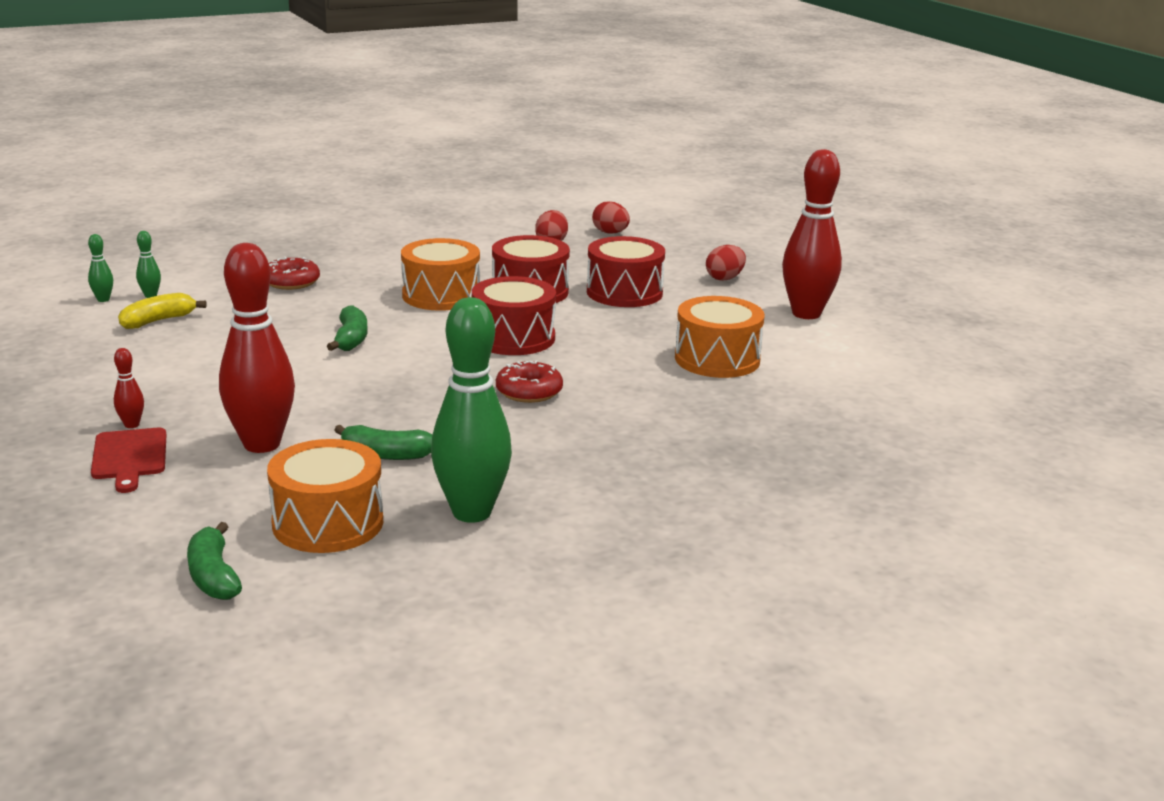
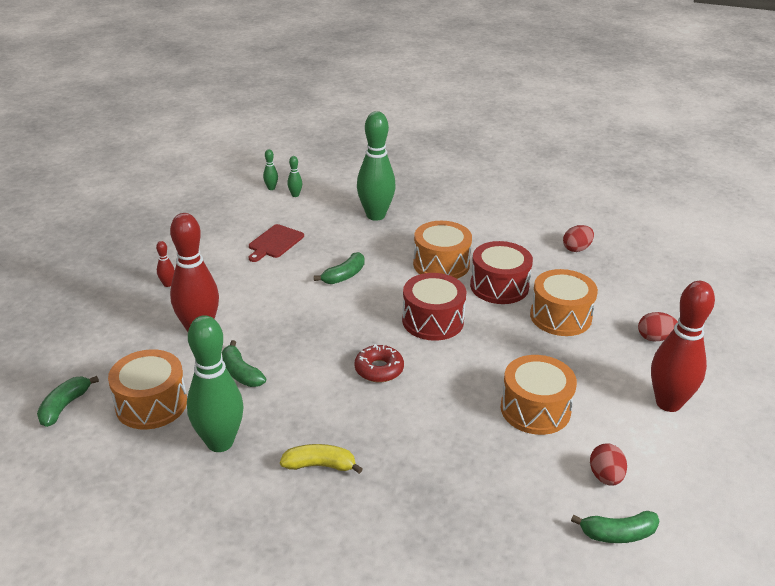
camera: 45 degrees right, 10 degrees up
(129, 457) = (138, 305): red cutting board -> red cutting board (275, 242)
(158, 321) = (274, 215): yellow banana -> yellow banana (320, 465)
(291, 282) = (375, 215): red donut -> green bowling pin
(610, 233) = (631, 257): red egg -> red egg (605, 477)
(624, 292) = (560, 316): red drum -> orange drum
(910, 403) = (618, 534): none -> green banana

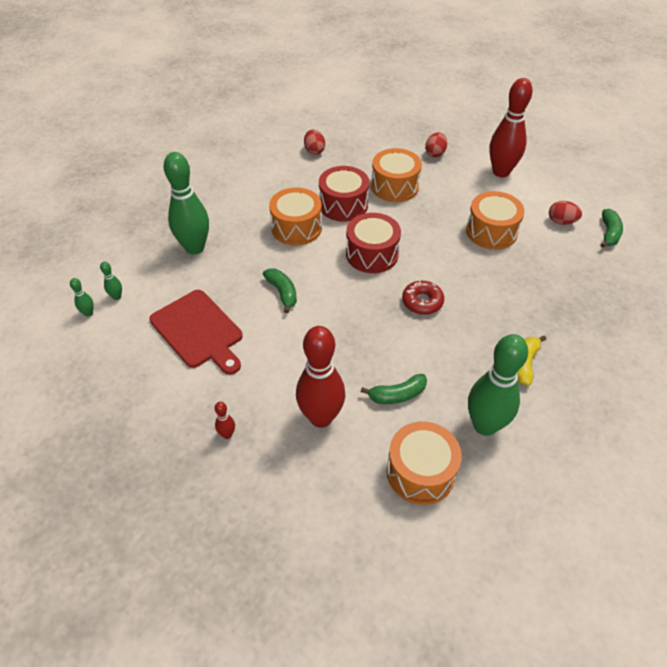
camera: 70 degrees left, 15 degrees up
(64, 406) = (402, 551): green banana -> none
(275, 242) = (198, 331): red cutting board -> red cutting board, size x1.60

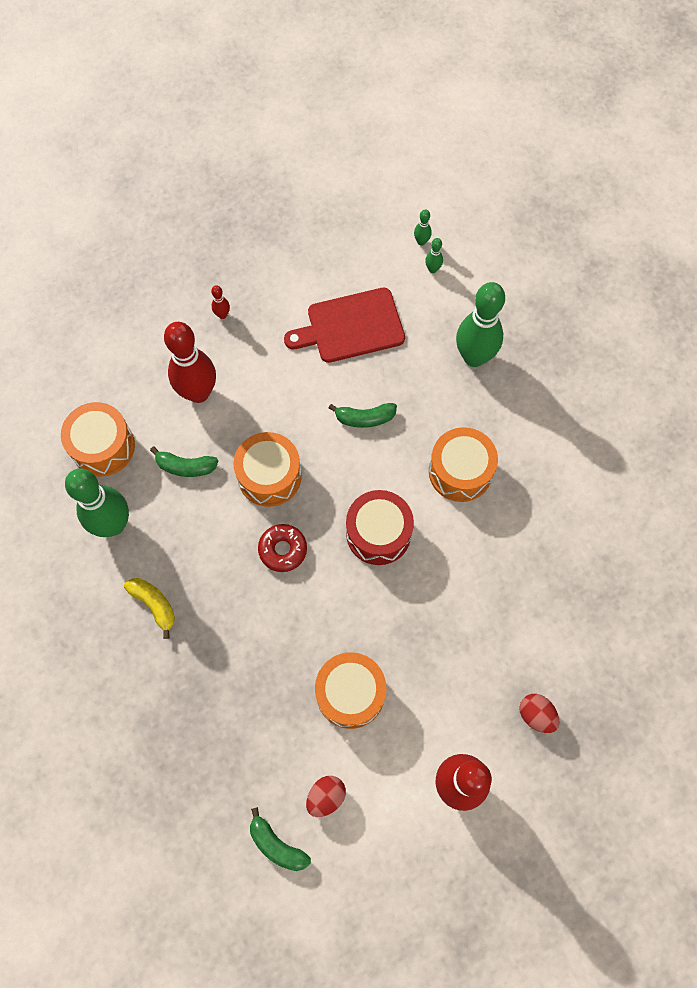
camera: 115 degrees right, 20 degrees up
(314, 151) = (606, 555): red egg -> none
(343, 205) = (478, 541): red drum -> none
(394, 186) = (487, 621): orange drum -> orange drum (269, 476)
(397, 395) = (186, 466): green banana -> green banana turned 90 degrees counterclockwise

